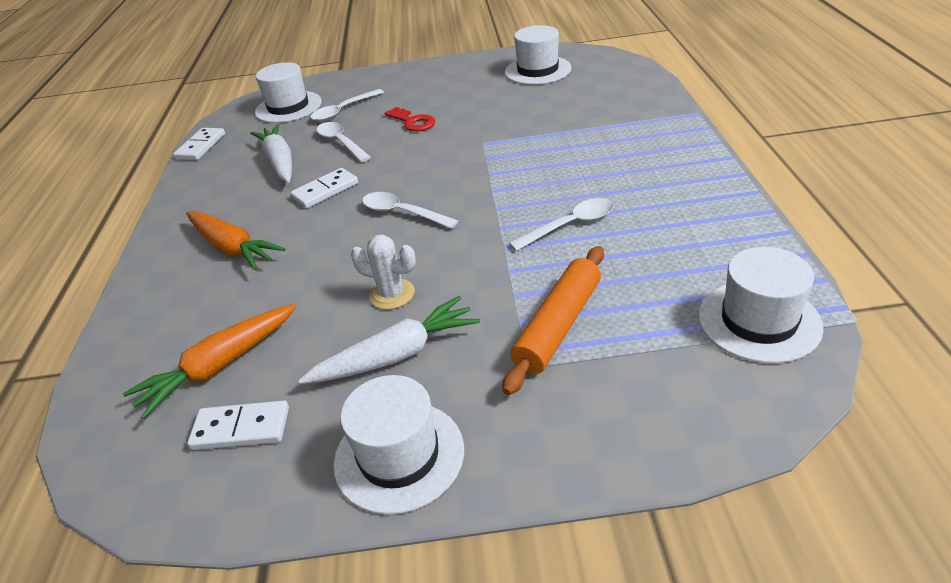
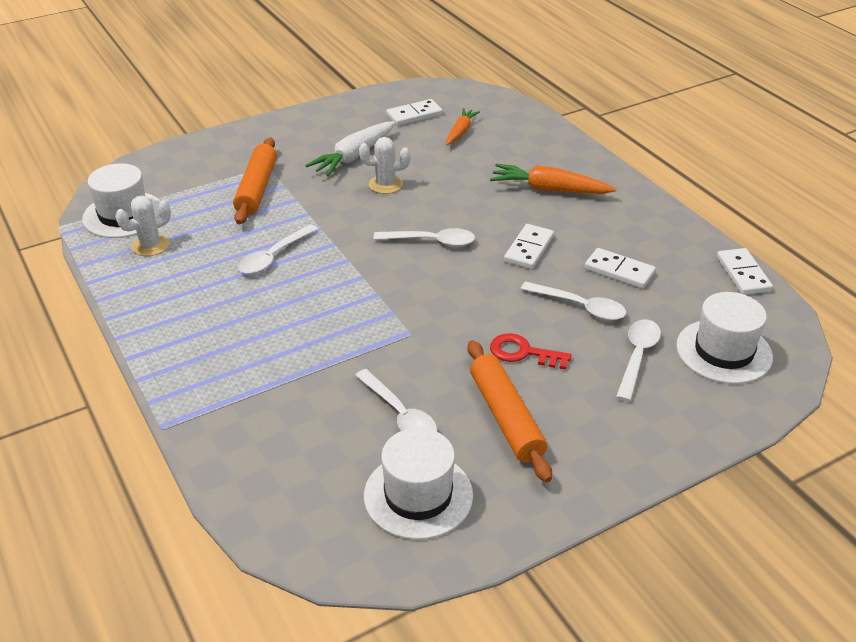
camera: 150 degrees right, 0 degrees up
(220, 366) = (460, 132): orange carrot -> orange carrot, size x0.64
(280, 162) = (619, 271): white carrot -> white domino
(399, 455) = (319, 123): white hat -> none
(458, 93) = (505, 417): none -> orange rolling pin
(524, 102) = (400, 414): none -> white spoon
(715, 265) = (150, 245): none -> white cactus

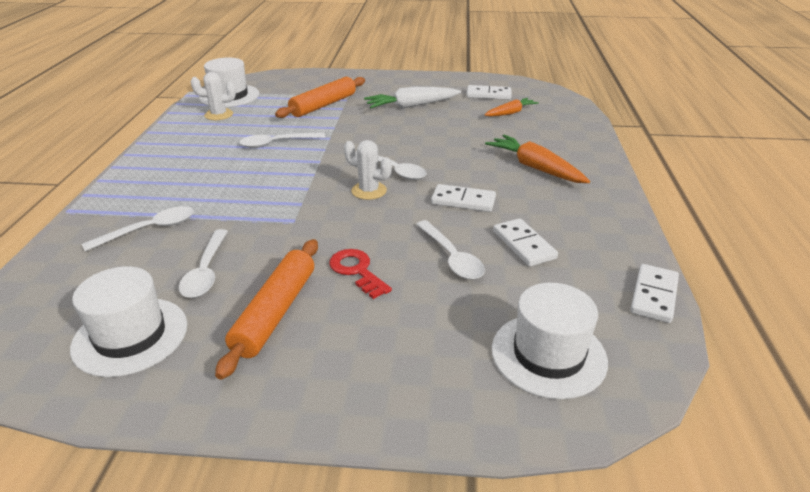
camera: 35 degrees right, 5 degrees down
(385, 184) = (410, 127): white cactus -> white cactus (369, 191)
(528, 249) = (463, 201): white domino -> white domino turned 45 degrees clockwise
(637, 357) = (452, 319): white spoon -> white spoon (149, 230)

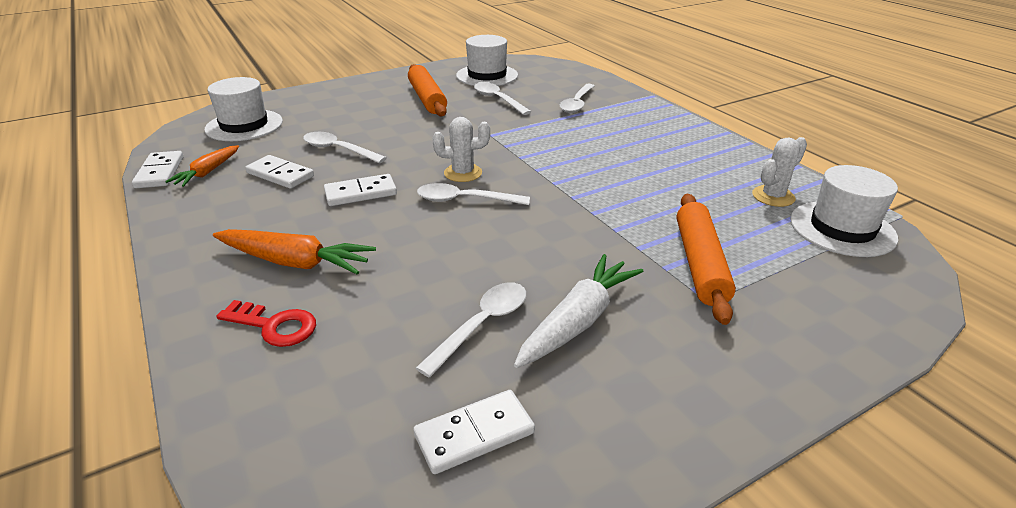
camera: 145 degrees right, 0 degrees up
(277, 143) = (632, 186): white spoon -> white spoon (482, 325)
(357, 271) = (402, 125): red key -> red key (274, 326)
(510, 113) = (389, 380): orange carrot -> orange carrot (207, 172)

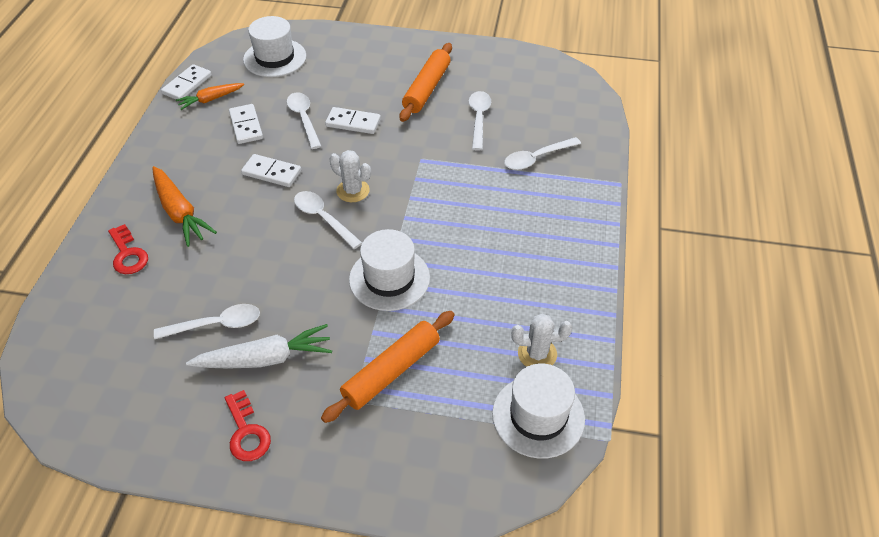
camera: 40 degrees right, 15 degrees up
(474, 434) = (138, 385): white domino -> white domino (353, 122)
(487, 75) = (510, 80): white hat -> white hat (389, 278)
(662, 390) = (246, 432): none -> red key

